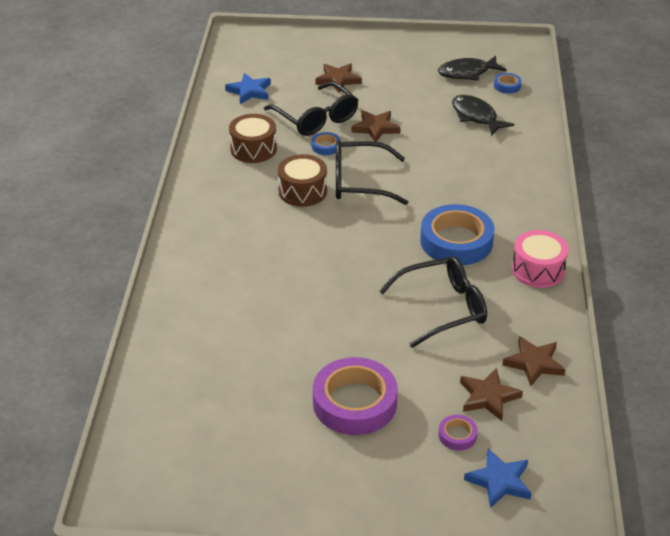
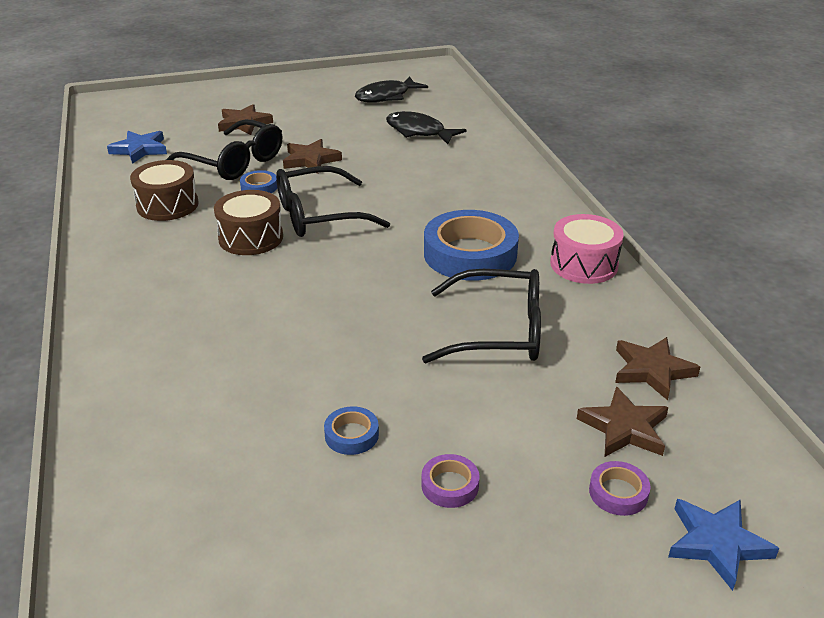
camera: 20 degrees left, 5 degrees down
(354, 402) = (450, 485): purple tape -> purple tape, size x0.44
(442, 308) = (498, 331): black glasses -> black glasses turned 45 degrees clockwise
(507, 86) = (435, 101): blue tape -> blue tape (351, 435)

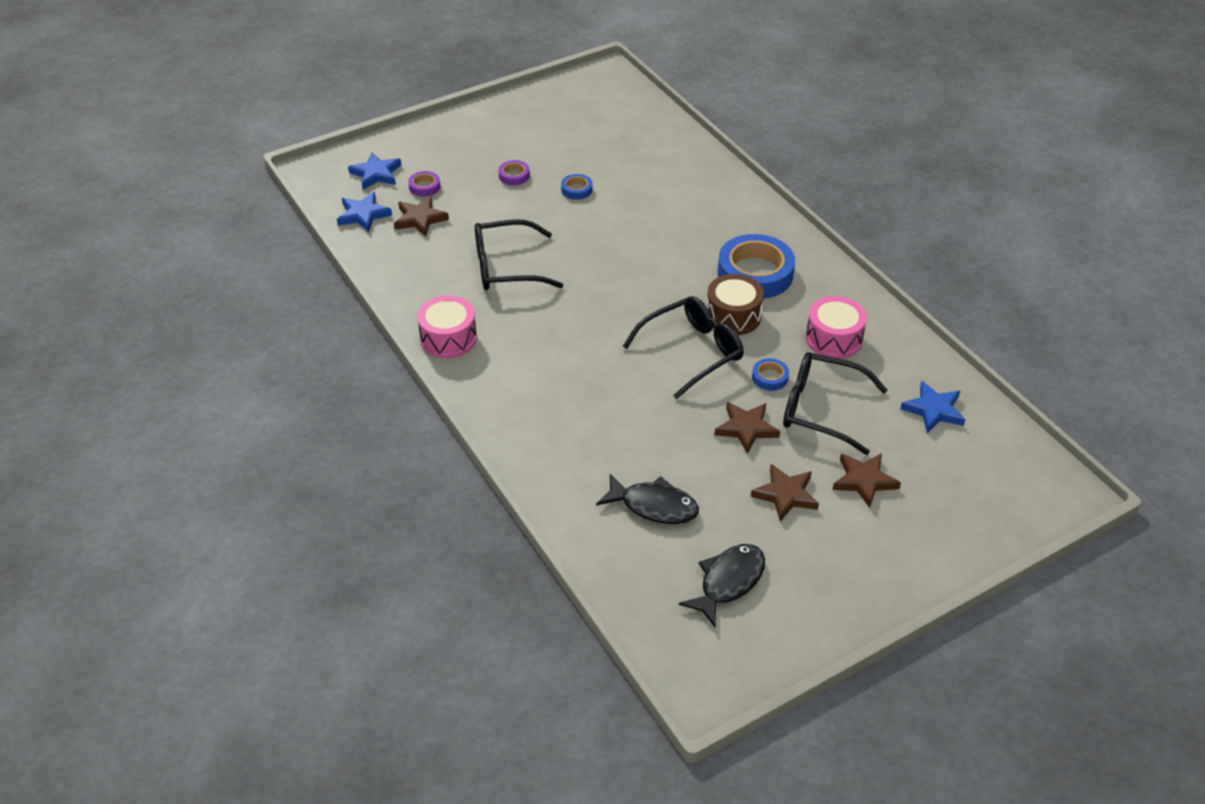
camera: 165 degrees right, 10 degrees up
(167, 205) = (833, 339): brown drum -> pink drum
(470, 254) = (544, 332): blue tape -> blue tape (755, 273)
(652, 370) = (400, 257): brown star -> brown star (785, 495)
(724, 454) = (363, 215): none -> blue star

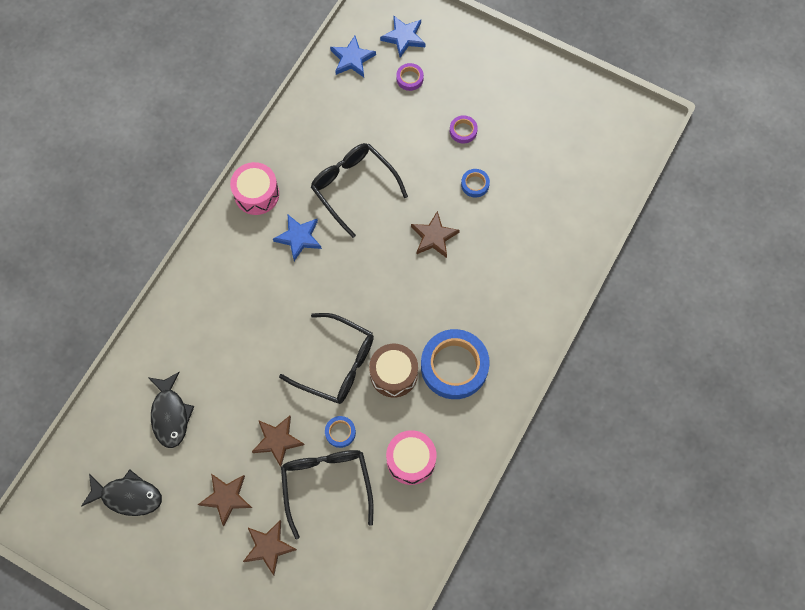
camera: 60 degrees right, 25 degrees up
(420, 219) = (371, 98): brown star -> brown star (434, 237)
(933, 410) = (372, 569): blue star -> blue star (299, 238)

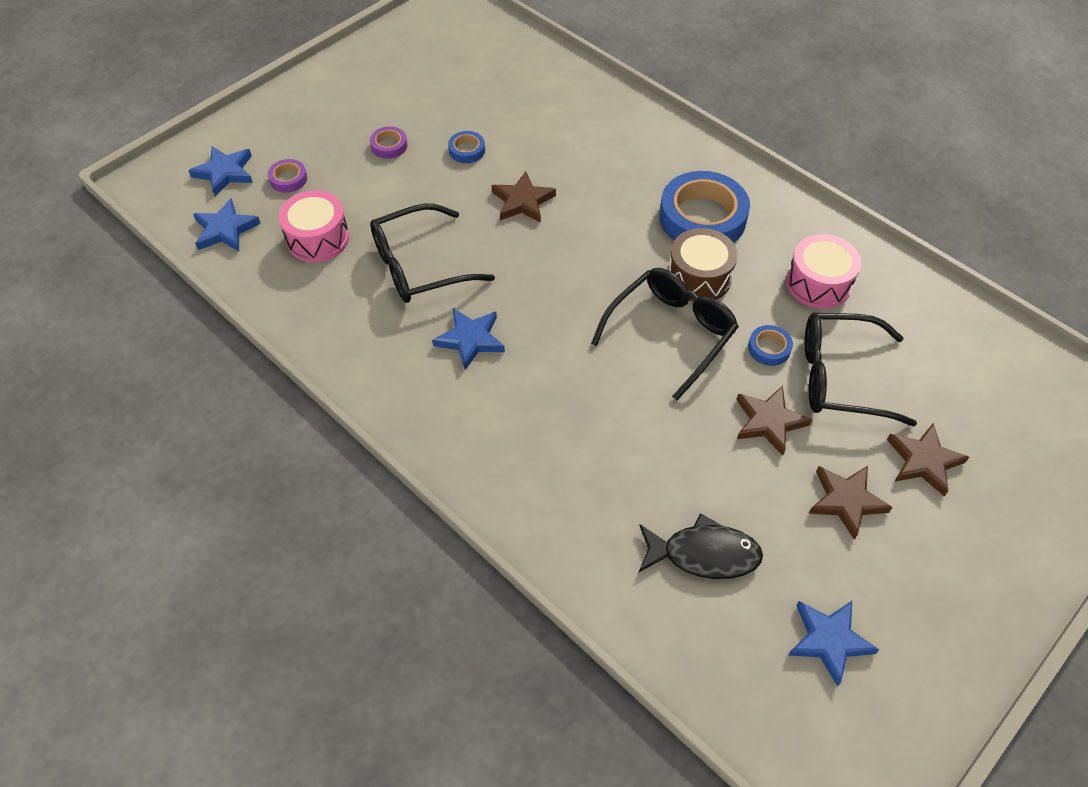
camera: 75 degrees left, 15 degrees down
(128, 496) = (829, 640): black fish -> blue star
(256, 194) = (381, 376): pink drum -> pink drum (318, 238)

